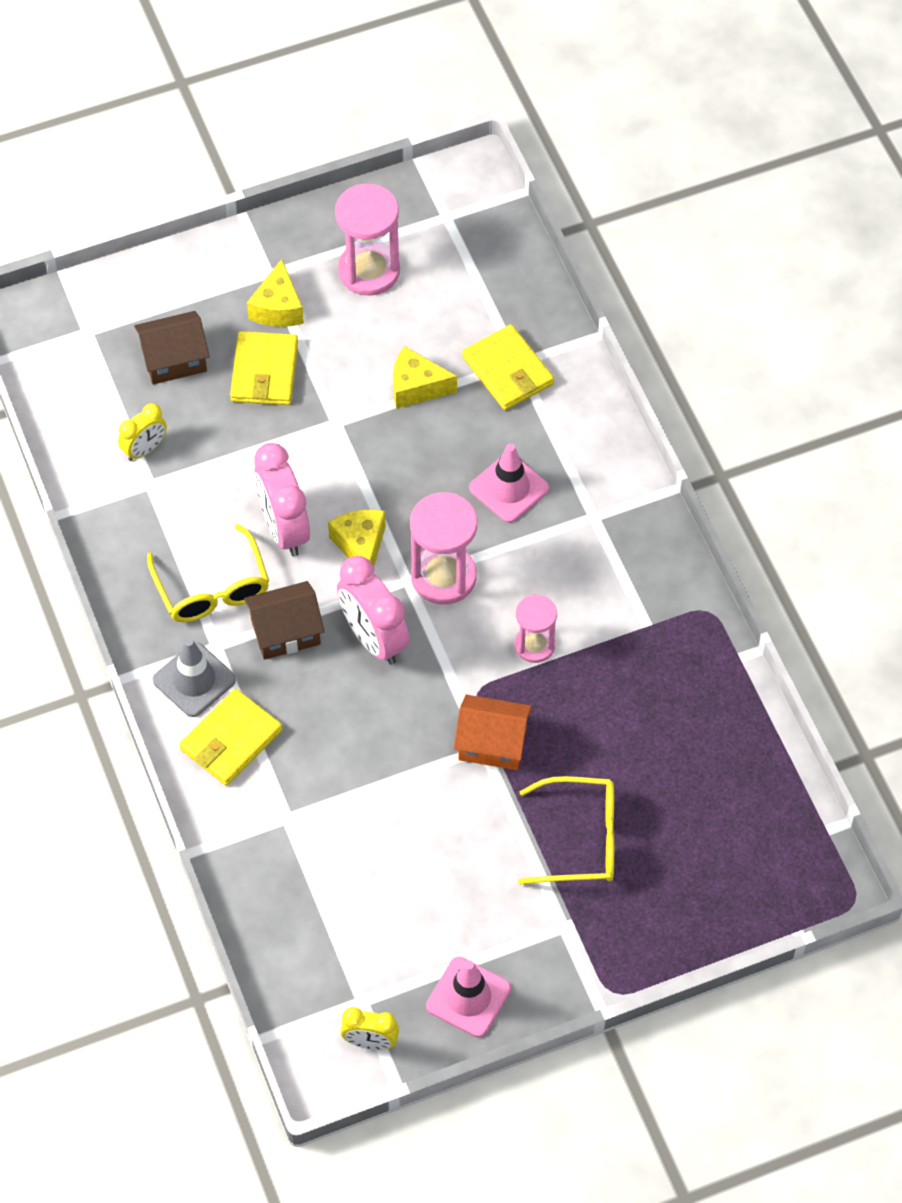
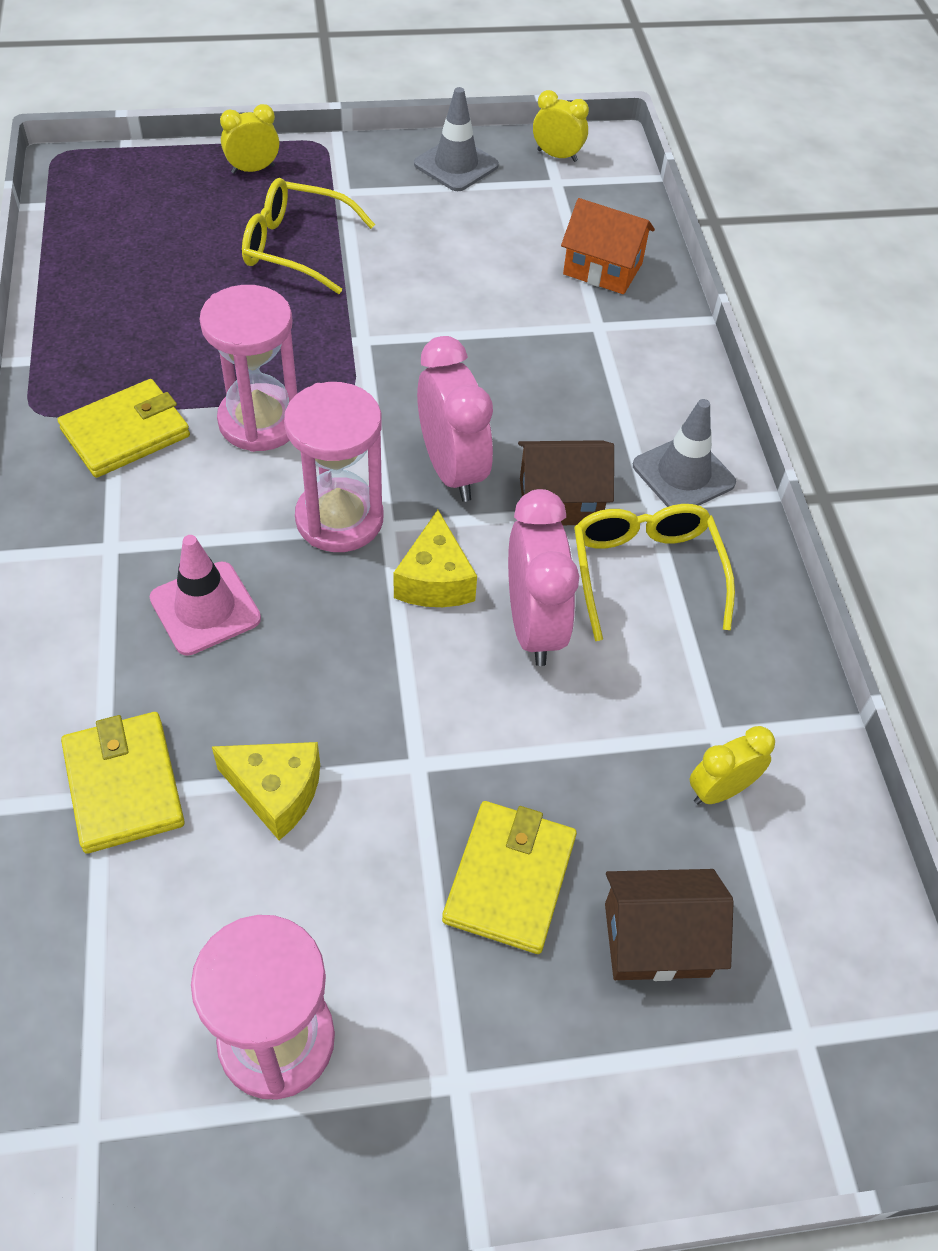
camera: 170 degrees left, 5 degrees down
(231, 740) = (648, 406): yellow wallet -> yellow wallet (126, 433)
(278, 308) = (460, 1001): yellow cheese -> none
(468, 997) = (456, 165): pink traffic cone -> grey traffic cone
(492, 743) = (351, 341): orange house -> orange house (602, 269)
(534, 645) = (260, 421): pink hourglass -> pink hourglass, size x1.63
(662, 933) = (253, 169): none -> yellow clock

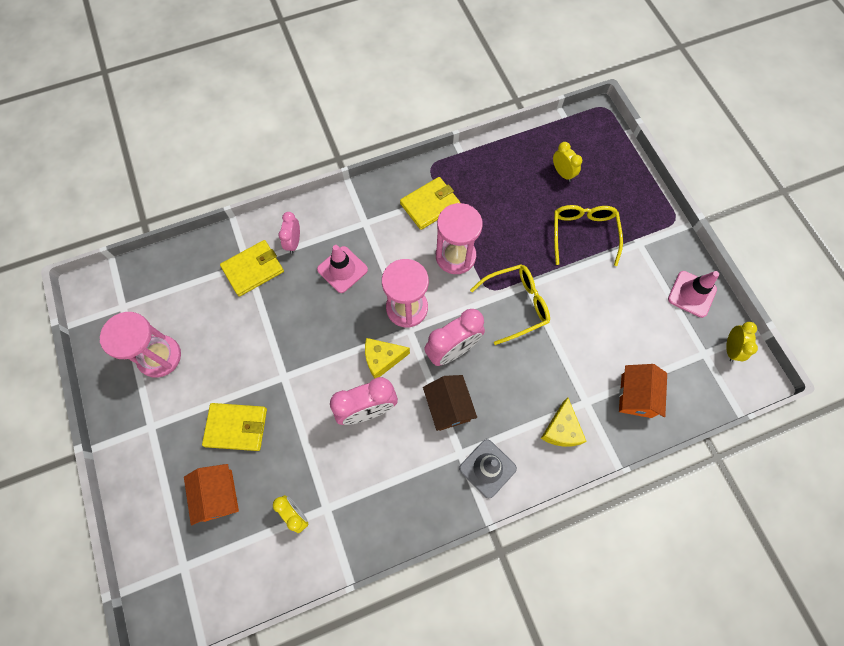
camera: 80 degrees right, 15 degrees up
(92, 688) = (294, 242): none -> pink clock
(126, 433) = (430, 205): yellow wallet -> yellow wallet turned 75 degrees counterclockwise
(253, 169) = (636, 195): yellow clock -> yellow clock (562, 173)
(276, 792) = (260, 325): yellow cheese -> yellow cheese (561, 429)
(456, 165) = (692, 294): grey traffic cone -> pink traffic cone
(645, 572) = (414, 458): yellow glasses -> yellow glasses (516, 304)
(656, 940) = (218, 495): brown house -> orange house

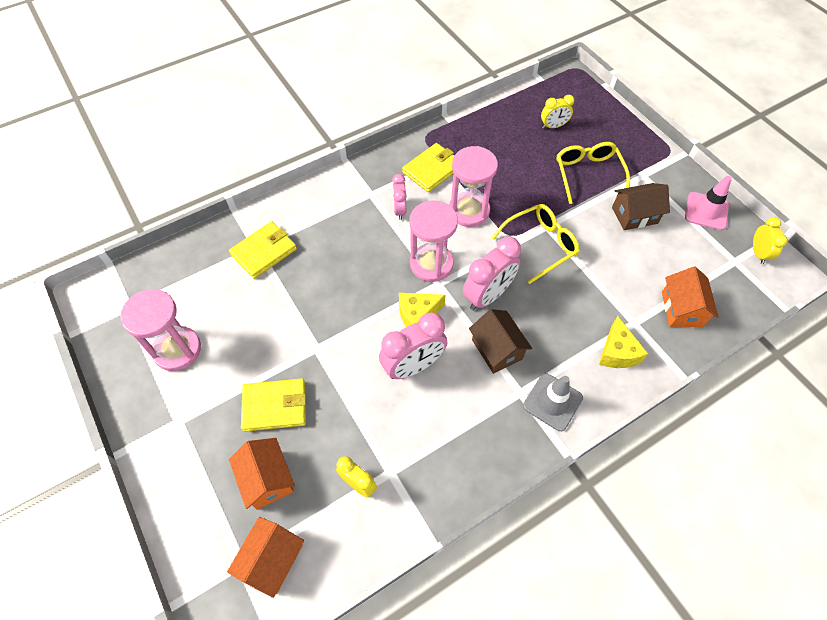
camera: 10 degrees left, 10 degrees down
(210, 569) = (272, 560): none -> orange house
(294, 242) = (302, 221): pink clock -> pink clock (399, 210)
(342, 269) = (357, 239): pink traffic cone -> none
(562, 173) = (553, 126): yellow clock -> yellow clock turned 120 degrees clockwise
(618, 287) = (634, 215): none -> brown house

